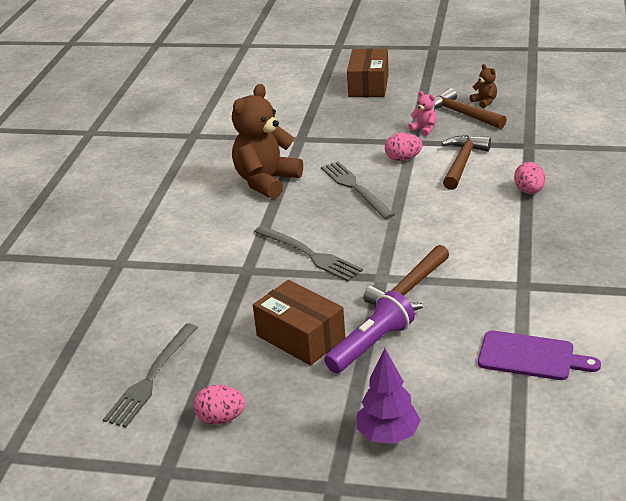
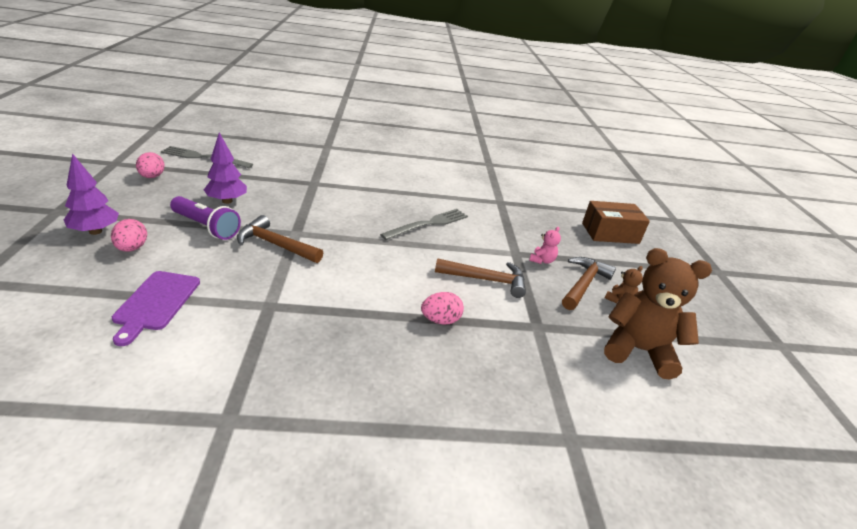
camera: 70 degrees right, 0 degrees up
(266, 181) = (431, 189): brown teddy bear -> brown teddy bear (638, 350)
(300, 337) = (227, 201): brown box -> purple tree
(309, 254) = (331, 204): grey fork -> none
(403, 159) = (483, 247): pink egg -> pink egg (132, 248)

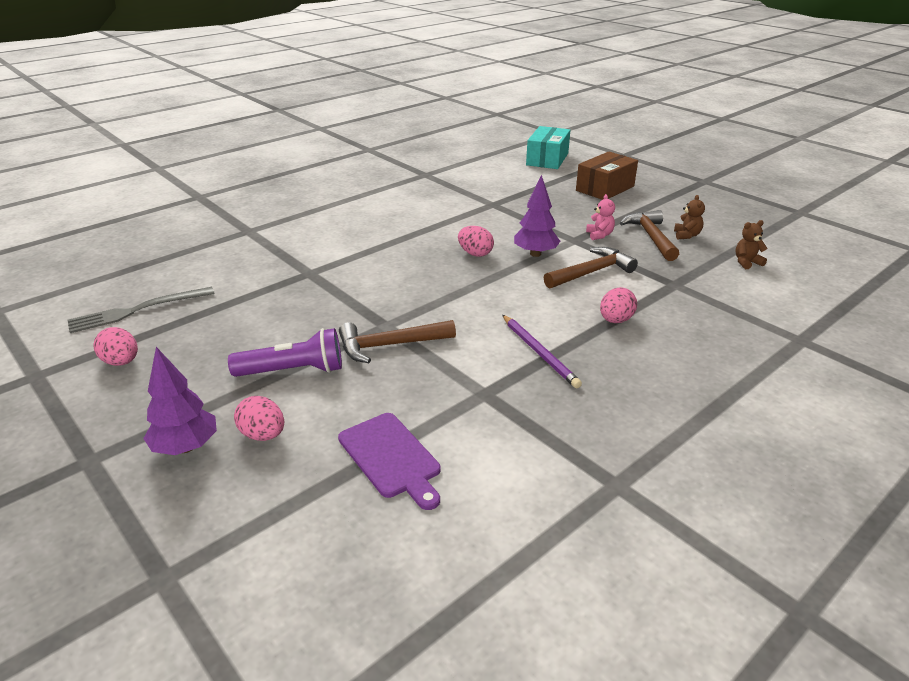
camera: 35 degrees left, 0 degrees up
(227, 201) = (261, 337): purple tree -> purple tree (535, 254)
(348, 305) = (539, 352): none -> purple pencil
(428, 224) = (475, 254): grey fork -> pink egg
(599, 193) = (547, 159): none -> turquoise box
(638, 350) = (746, 262): brown teddy bear -> brown teddy bear, size x0.43

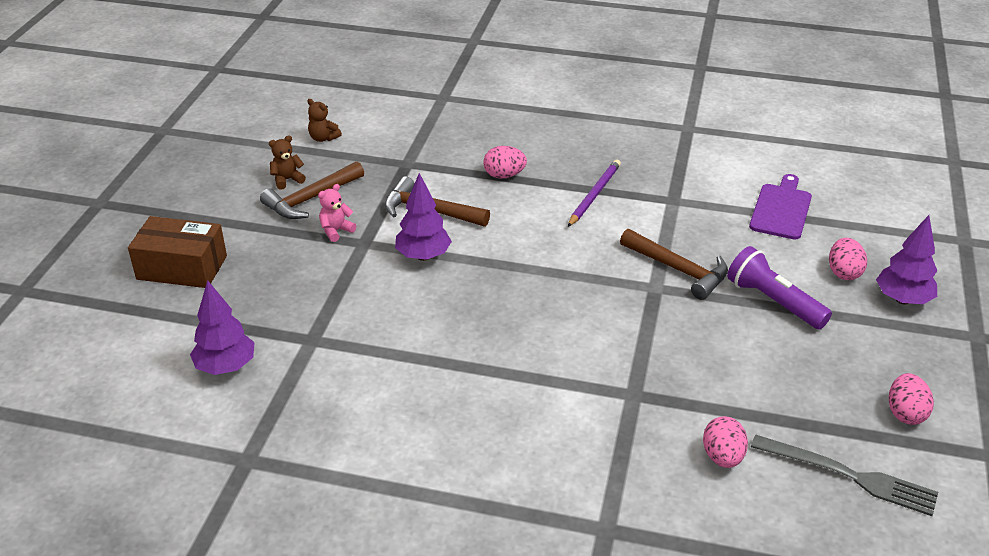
camera: 125 degrees left, 5 degrees up
(475, 254) = (464, 295): pink egg -> pink egg (722, 457)
(498, 182) = (226, 367): none -> purple tree
(547, 159) = (88, 357): turquoise box -> none

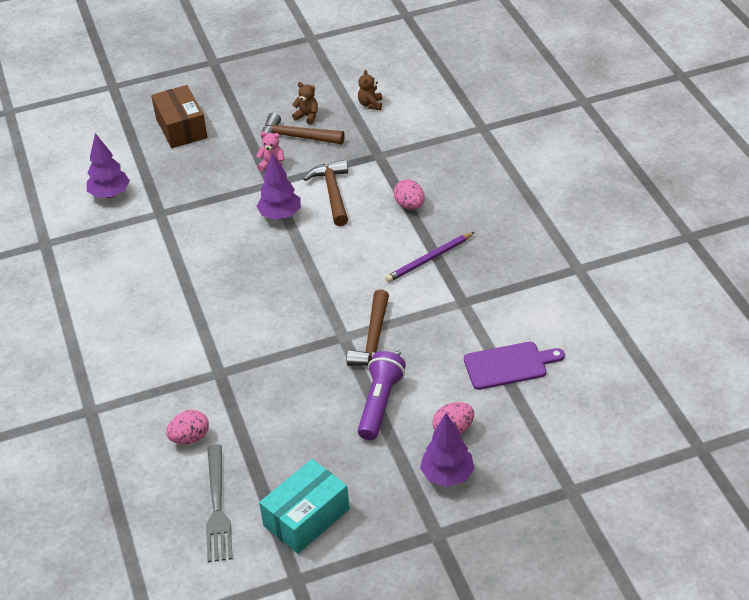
camera: 60 degrees right, 5 degrees up
(594, 195) = (429, 259): purple pencil -> purple pencil turned 150 degrees clockwise
(905, 413) = (306, 517): pink egg -> turquoise box

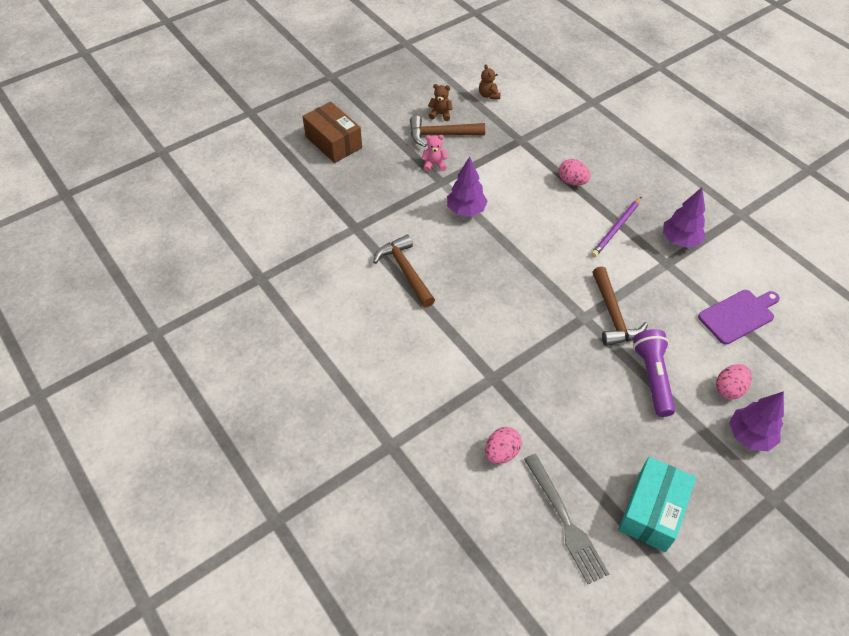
camera: 20 degrees left, 10 degrees up
(110, 194) = (299, 217): purple tree -> purple tree (680, 240)
(333, 193) = (500, 181): brown hammer -> brown hammer (405, 271)

